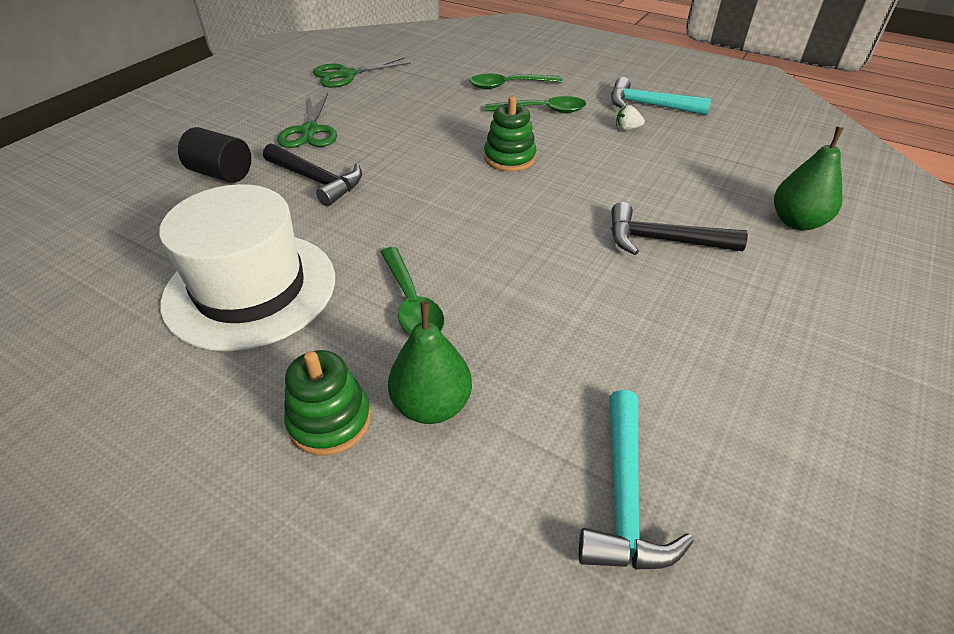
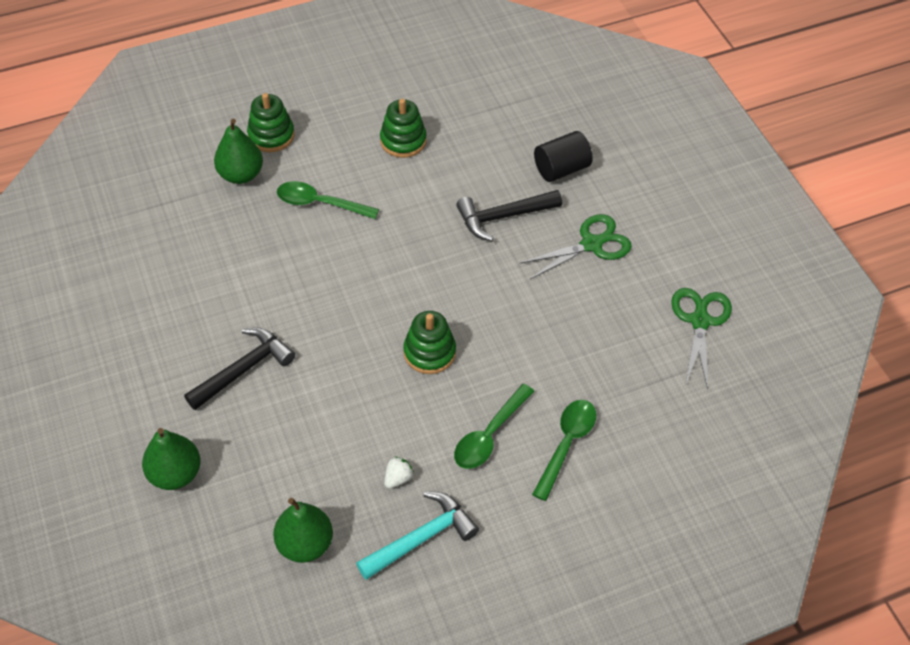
camera: 125 degrees right, 10 degrees up
(250, 289) = (403, 141): white hat -> green stacking toy
(310, 131) = (591, 244): green scissors -> green scissors turned 120 degrees clockwise
(624, 497) = (124, 211): turquoise hammer -> none
(729, 141) = (305, 544): none -> green pear

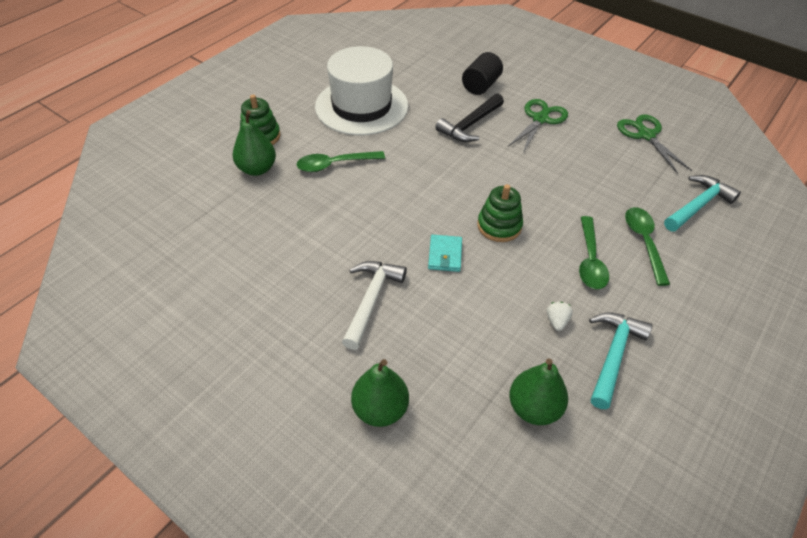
camera: 30 degrees left, 5 degrees down
(244, 369) = (371, 300): black hammer -> white hammer
(349, 357) = (445, 255): none -> turquoise wallet
(403, 141) = (361, 106): green stacking toy -> white hat
(672, 434) = (698, 205): none -> turquoise hammer

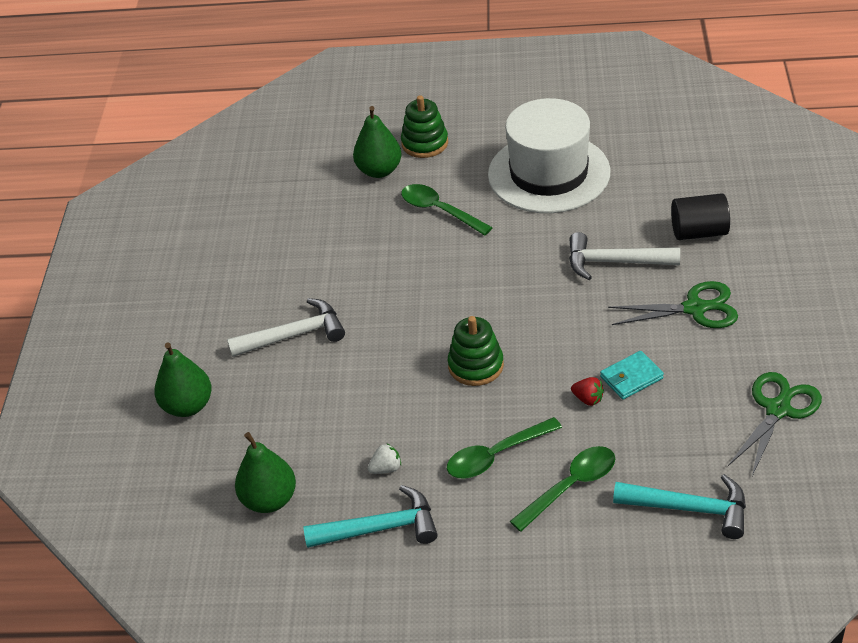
camera: 60 degrees right, 5 degrees down
(445, 255) = (396, 350): turquoise wallet -> turquoise wallet (631, 378)
(470, 125) = (614, 262): black hammer -> white hammer
(575, 196) = (588, 399): none -> red strawberry

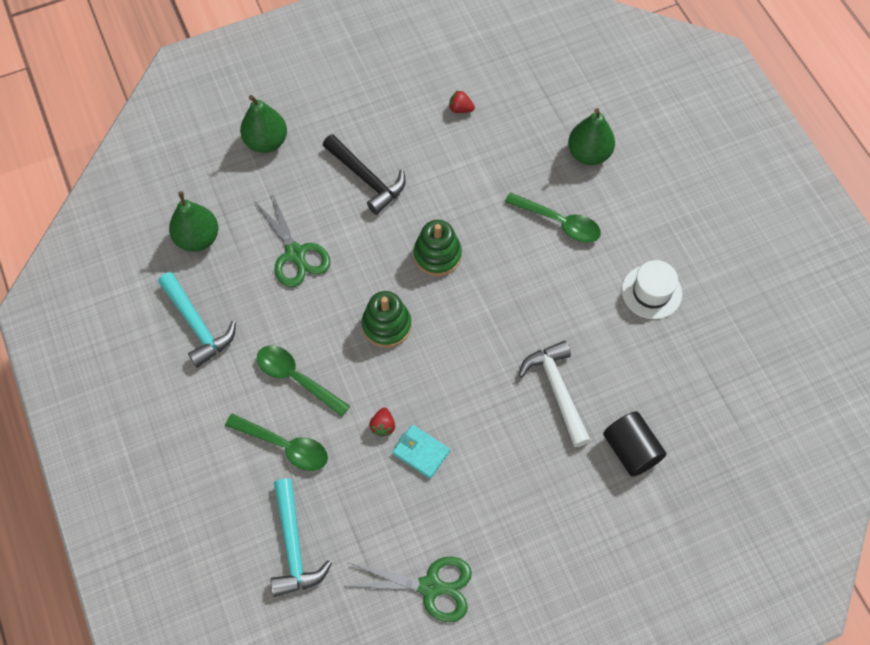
camera: 60 degrees right, 20 degrees up
(264, 242) = (460, 109): none -> red strawberry
(294, 335) = (367, 179): white hammer -> black hammer
(386, 468) = (255, 304): white strawberry -> none
(425, 143) = (643, 174): green stacking toy -> green stacking toy (437, 255)
(439, 211) = (559, 222): green spoon -> green spoon turned 105 degrees clockwise
(549, 173) = (651, 292): white hat -> white hat, size x0.49
(695, 308) = (527, 478): green scissors -> green scissors (295, 254)

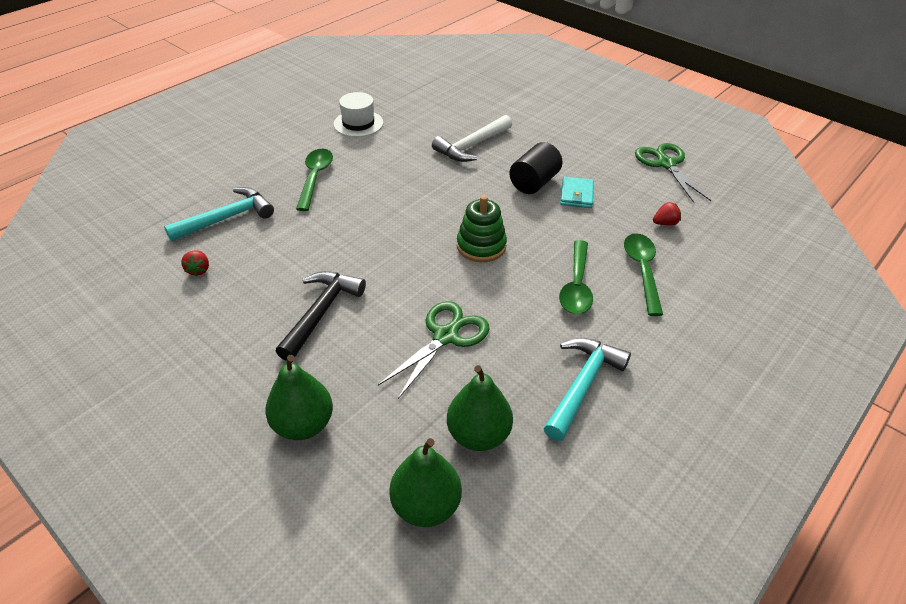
camera: 115 degrees left, 20 degrees down
(294, 546) = (712, 236): turquoise hammer -> turquoise hammer (227, 218)
(383, 426) = (573, 220): red strawberry -> red strawberry (665, 223)
(437, 255) = (388, 236): green stacking toy -> none
(588, 154) = (231, 178): green pear -> green pear (426, 506)
(631, 450) = (492, 109): black cylinder -> black cylinder (534, 182)

